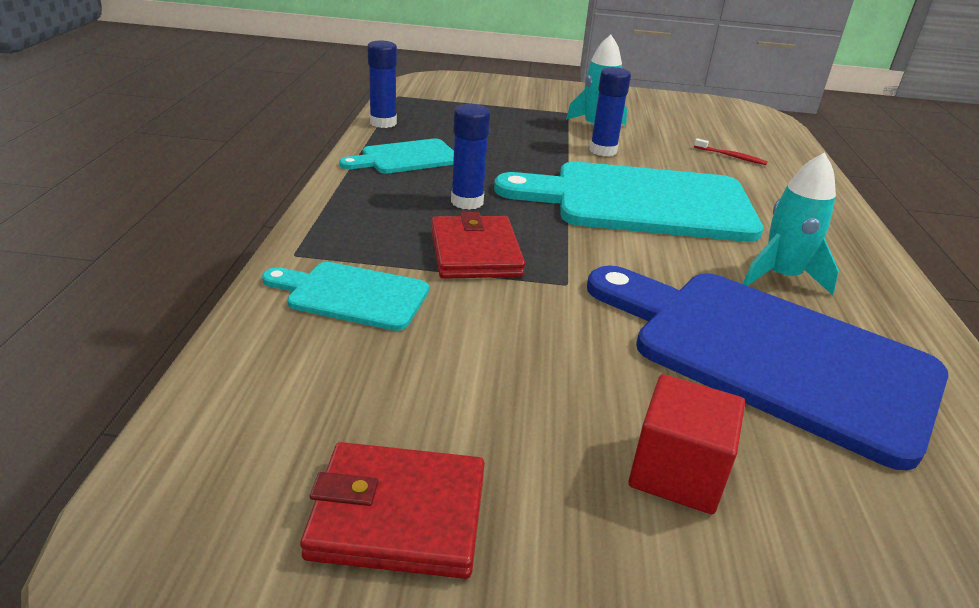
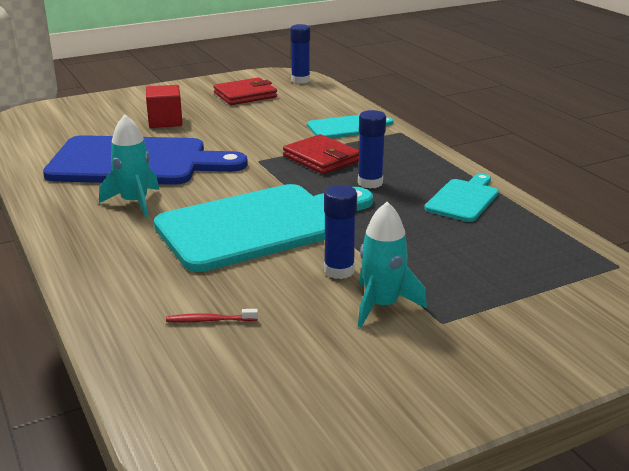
camera: 150 degrees right, 5 degrees down
(383, 123) = (547, 224): blue glue stick -> blue glue stick (300, 80)

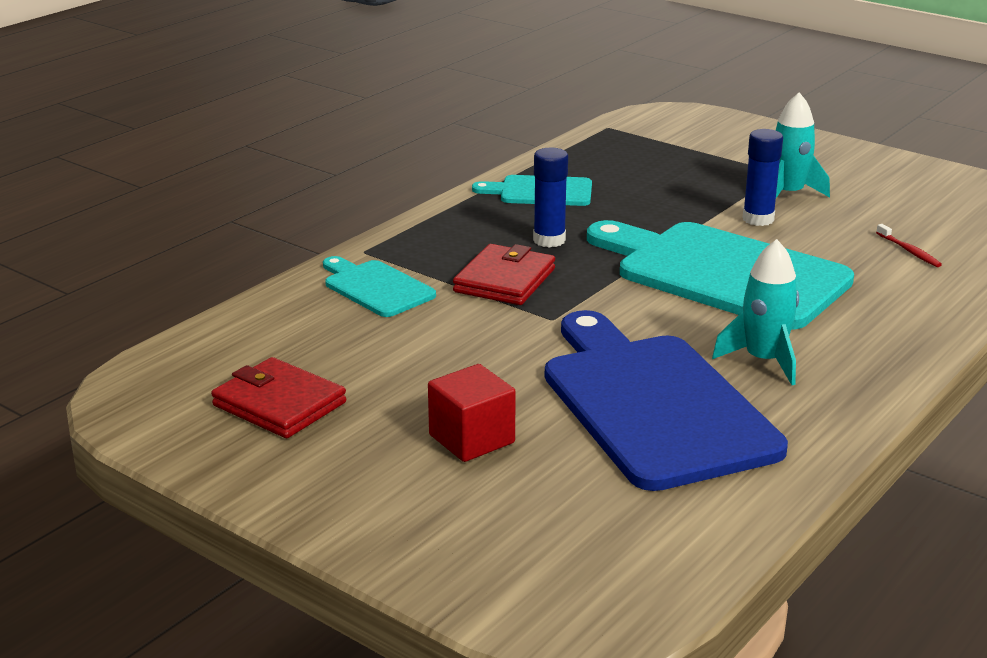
camera: 115 degrees left, 0 degrees up
(300, 80) = (159, 373): blue glue stick -> none

